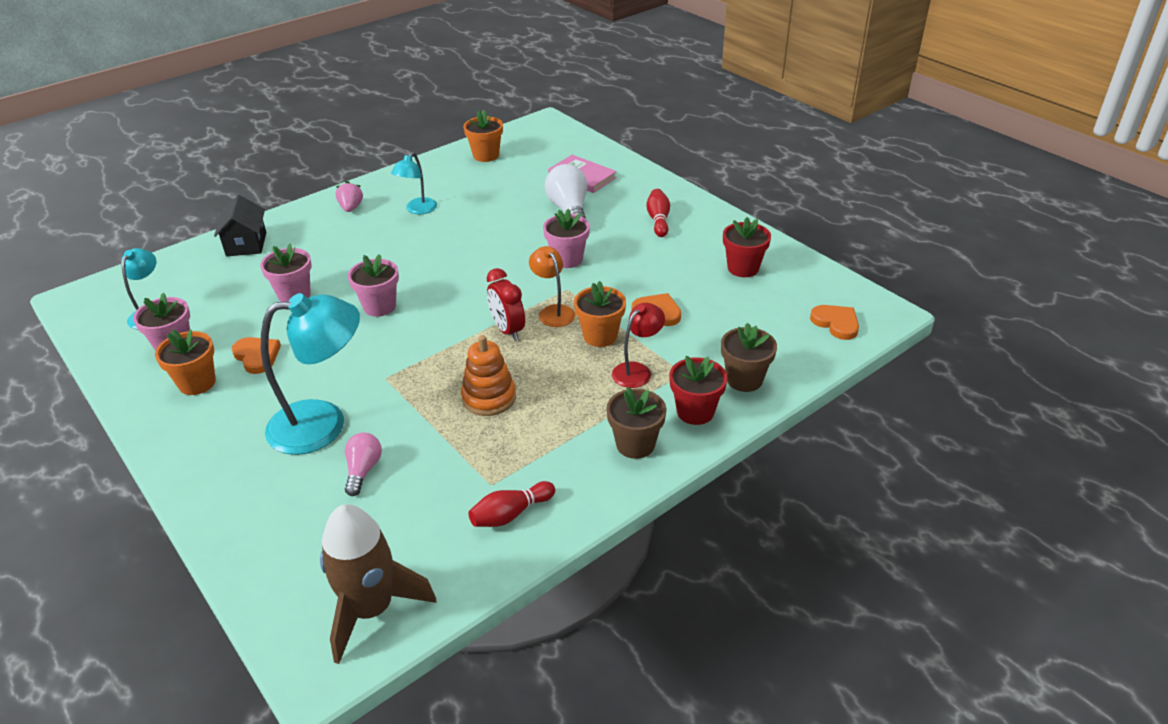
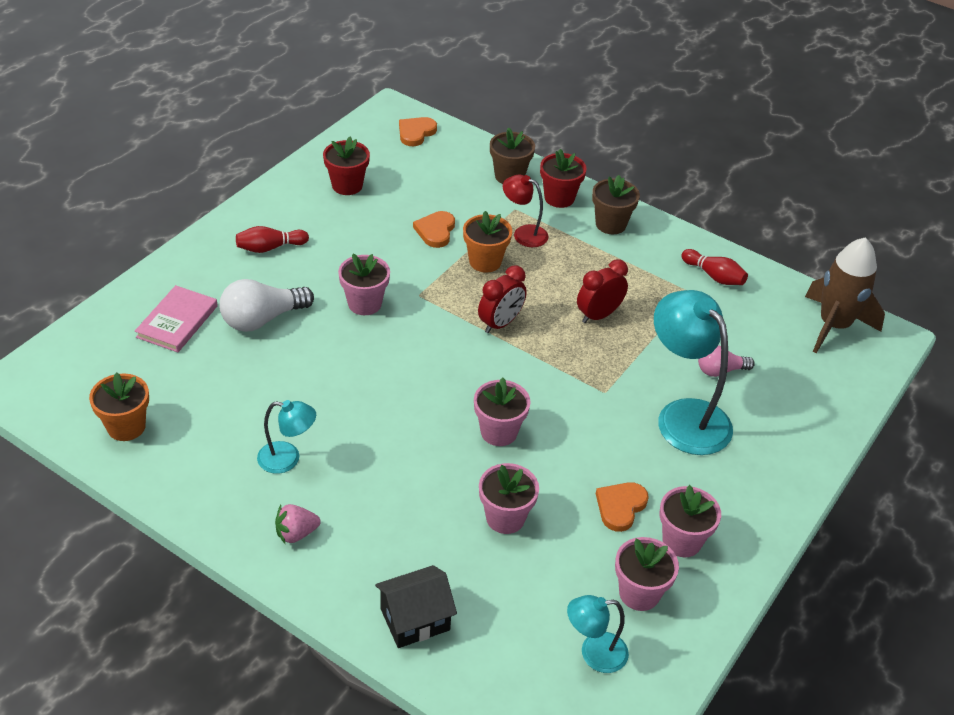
camera: 110 degrees left, 5 degrees up
(197, 383) = (682, 541): orange flower pot -> pink flower pot
(489, 398) = (598, 315): orange stacking toy -> red clock
(553, 311) = (459, 298): orange lamp -> none

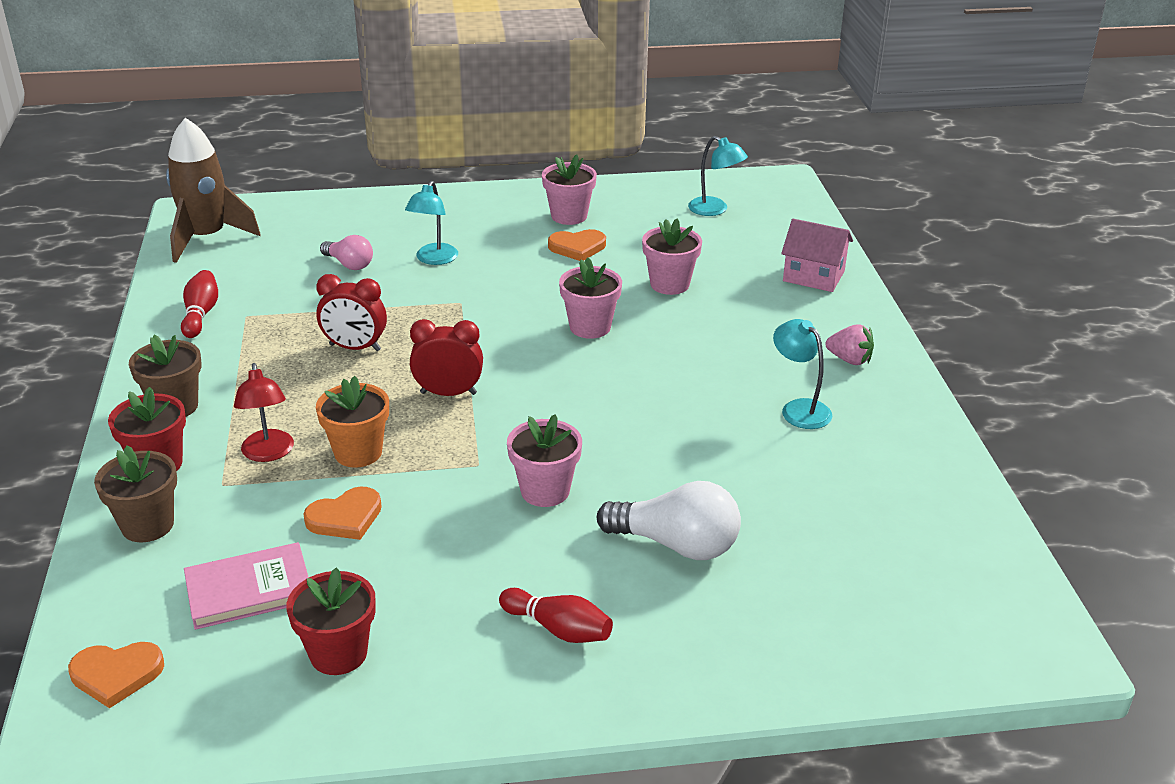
camera: 130 degrees left, 10 degrees down
(126, 427) = (939, 524): orange flower pot -> none
(177, 321) = (779, 605): pink book -> pink book (249, 590)
(415, 619) = (813, 276): black house -> pink house
(639, 593) = (641, 213): pink flower pot -> none
(684, 416) = (433, 259): turquoise lamp -> turquoise lamp, size x0.53

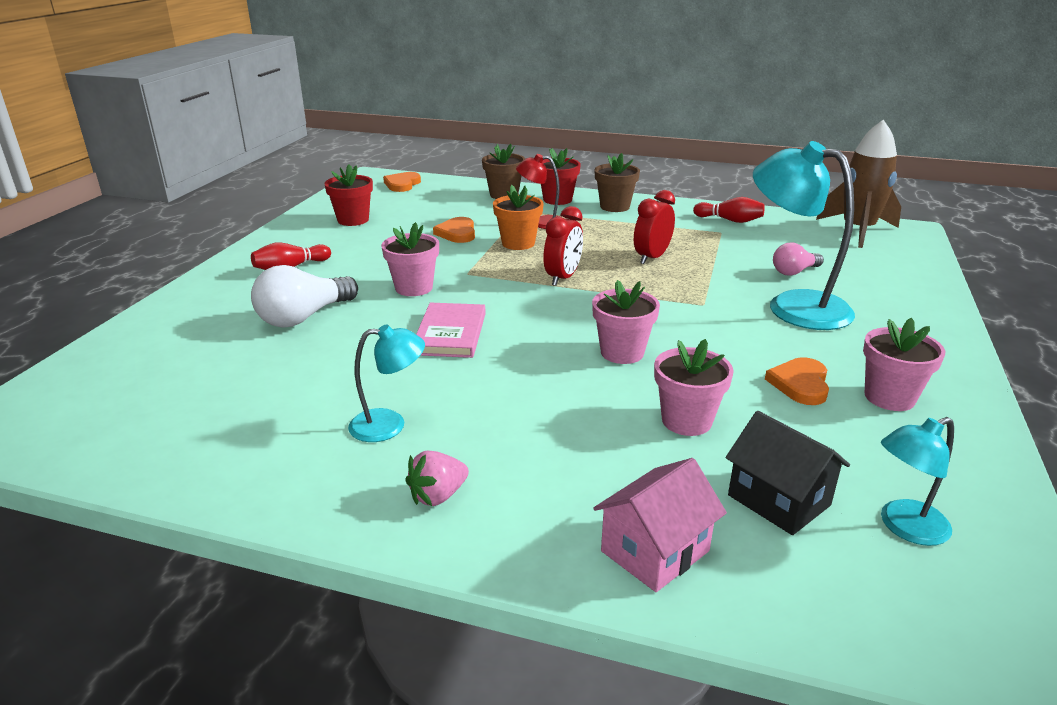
camera: 115 degrees right, 5 degrees down
(249, 590) = (425, 208): pink book -> pink book (450, 334)
(433, 259) = (793, 306): turquoise lamp -> turquoise lamp, size x1.87
(727, 245) = (779, 500): none -> black house

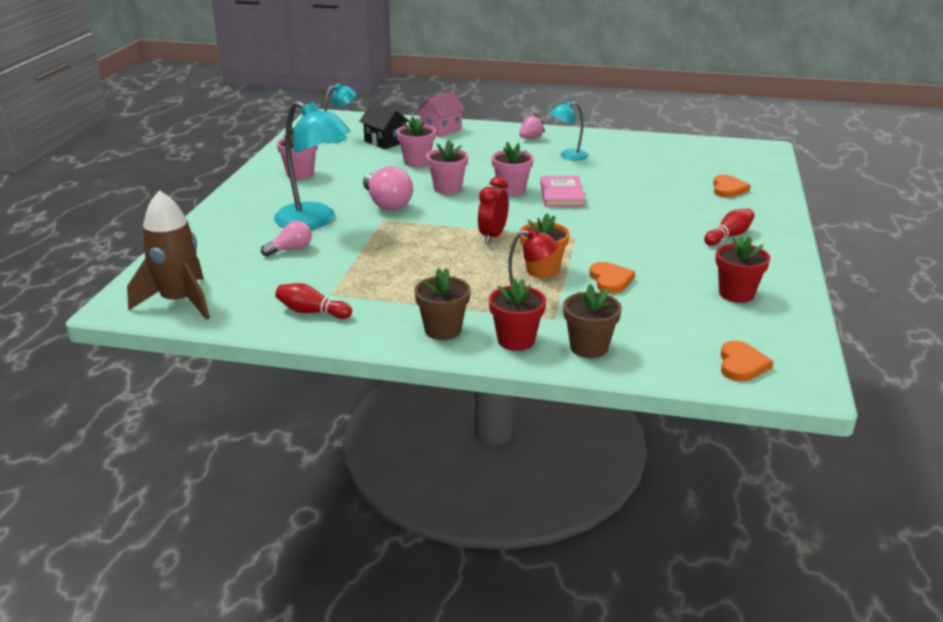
camera: 175 degrees right, 0 degrees up
(304, 317) = (670, 200): white light bulb -> none
(414, 288) = (610, 223): pink flower pot -> pink flower pot (511, 190)
(651, 257) = (413, 259): red clock -> none
(708, 328) = (387, 204): none -> pink light bulb
(800, 384) = (346, 178): orange heart -> orange heart (728, 189)

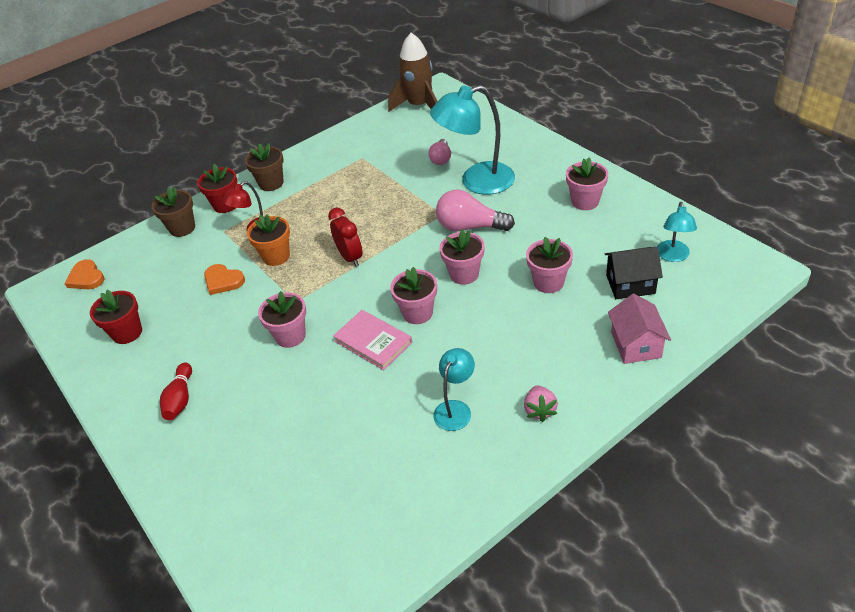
camera: 135 degrees right, 15 degrees up
(312, 312) = (350, 145): red bowling pin -> none
(608, 223) = (290, 336): none -> pink flower pot
(728, 189) = (240, 485): orange heart -> none

